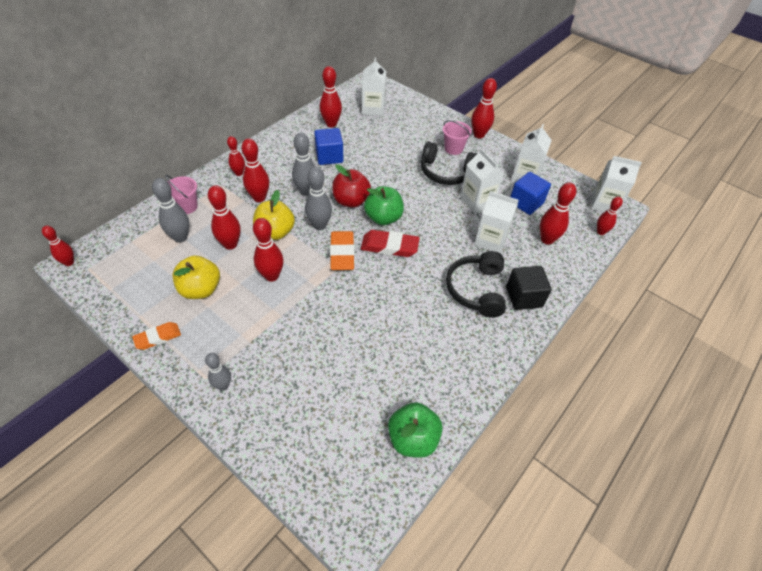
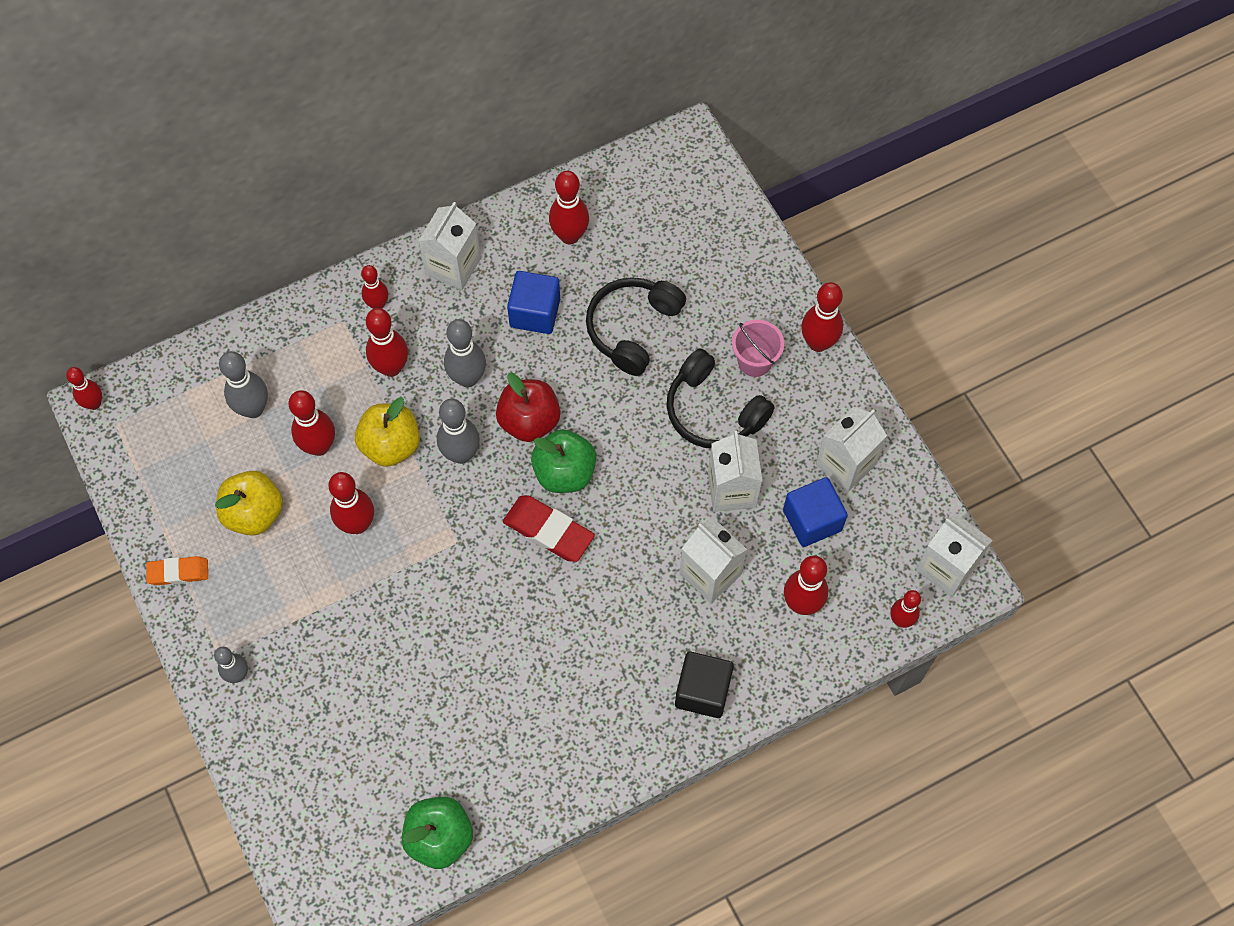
camera: 25 degrees right, 15 degrees up
(186, 207) = (278, 350): pink bucket -> none
(342, 253) = (473, 519): orange eraser -> none
(373, 109) = (659, 219): white carton -> white carton (453, 266)
(476, 290) = (639, 653): black headphones -> black headphones (633, 328)

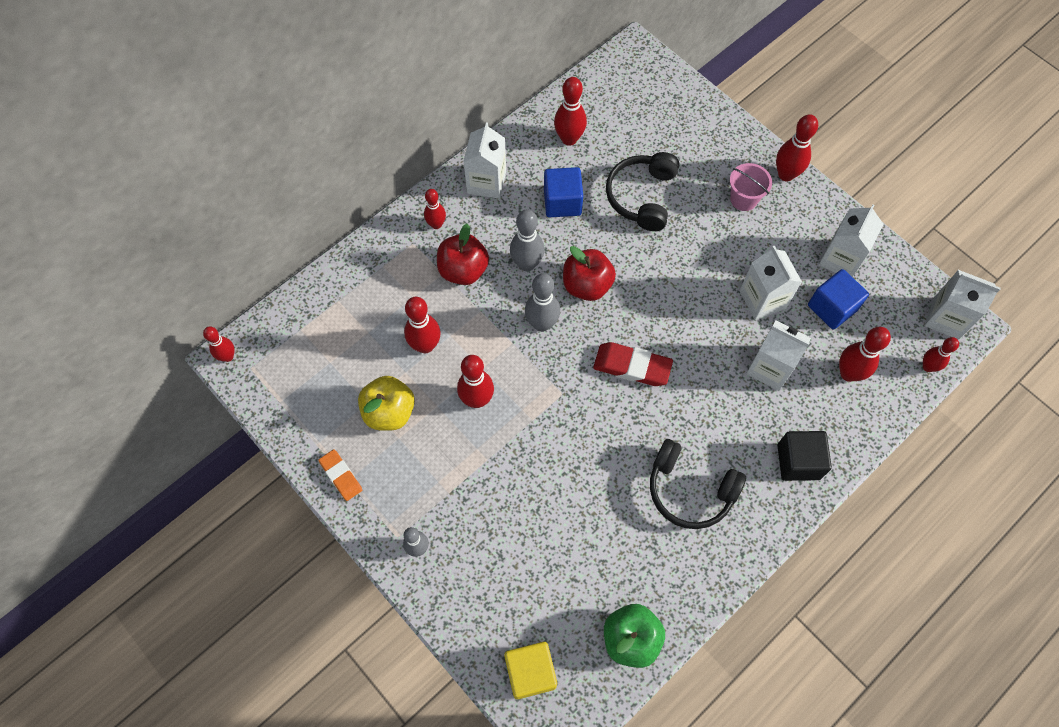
camera: 15 degrees left, 0 degrees up
(178, 572) = (341, 476): orange eraser -> orange eraser turned 75 degrees clockwise
(253, 409) = (362, 329): grey bowling pin -> none
(317, 843) = (530, 672): none -> yellow cube
(391, 367) = (463, 270): red bowling pin -> red apple
(391, 445) = (483, 330): yellow apple -> none
(564, 473) = (628, 318): green apple -> none
(713, 411) = (726, 243): black headphones -> black headphones (690, 490)

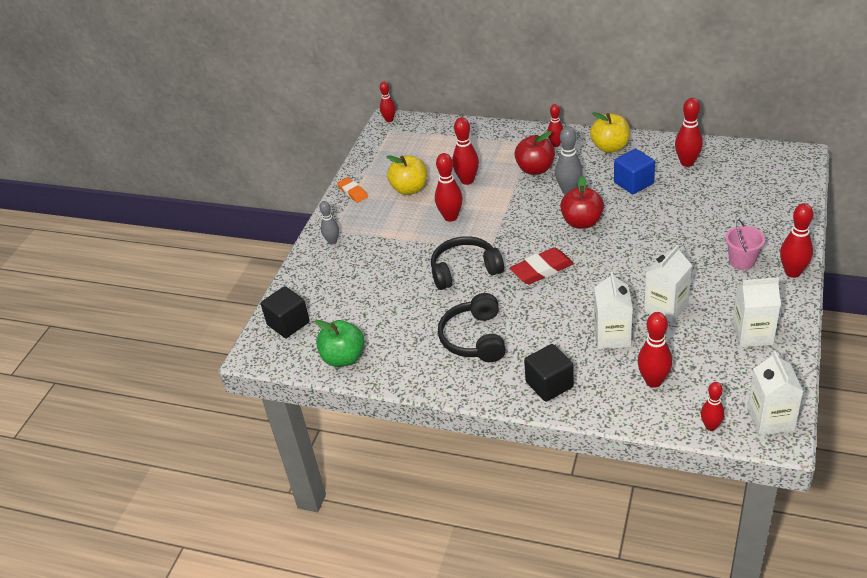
camera: 65 degrees right, 25 degrees down
(341, 476) = (352, 192): orange eraser -> orange eraser turned 60 degrees counterclockwise
(486, 182) = (610, 147): white carton -> yellow apple
(530, 672) = (288, 323): yellow cube -> black cube
(542, 324) = (532, 217): grey bowling pin -> none
(632, 366) = (542, 270): red eraser -> red eraser turned 75 degrees clockwise
(642, 196) = (682, 214): black headphones -> black headphones (465, 270)
(832, 307) = (702, 347): blue cube -> none

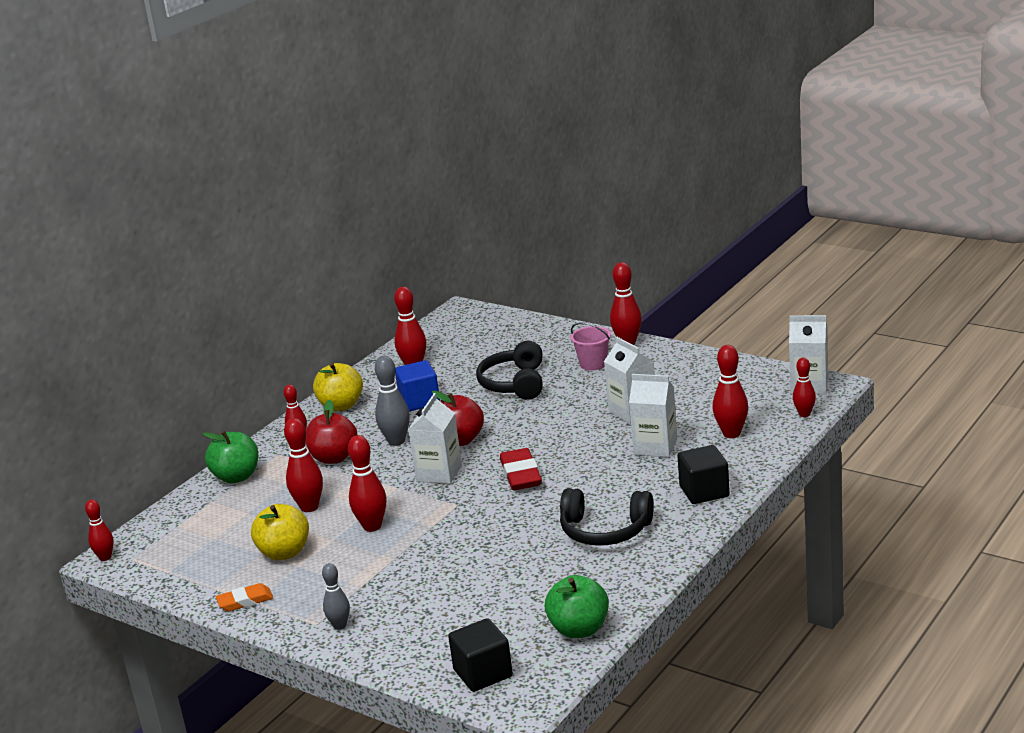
camera: 75 degrees left, 15 degrees down
(465, 270) = (482, 526): black headphones -> black headphones (515, 383)
(496, 135) = (236, 477): none -> green apple
(752, 334) = (698, 376): white carton -> white carton (439, 473)

